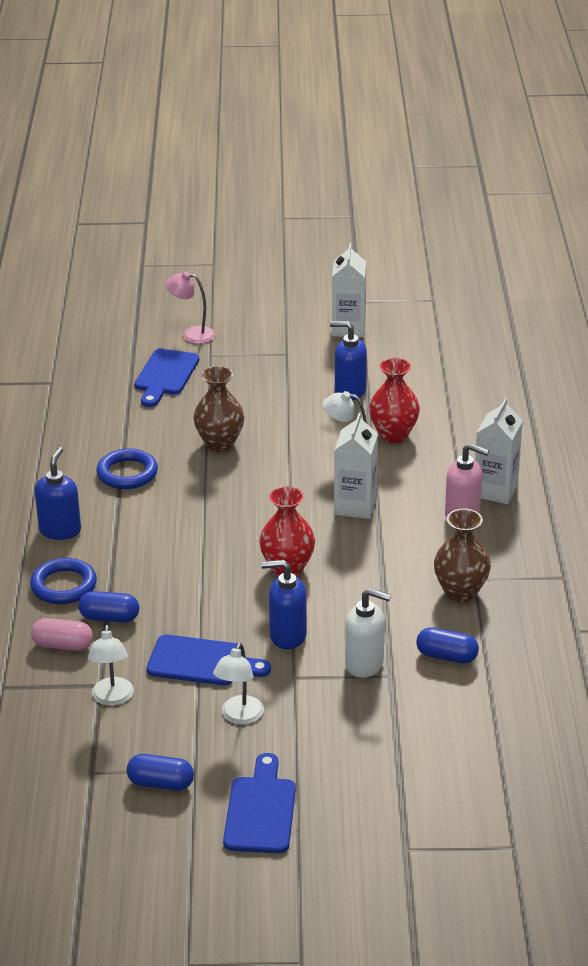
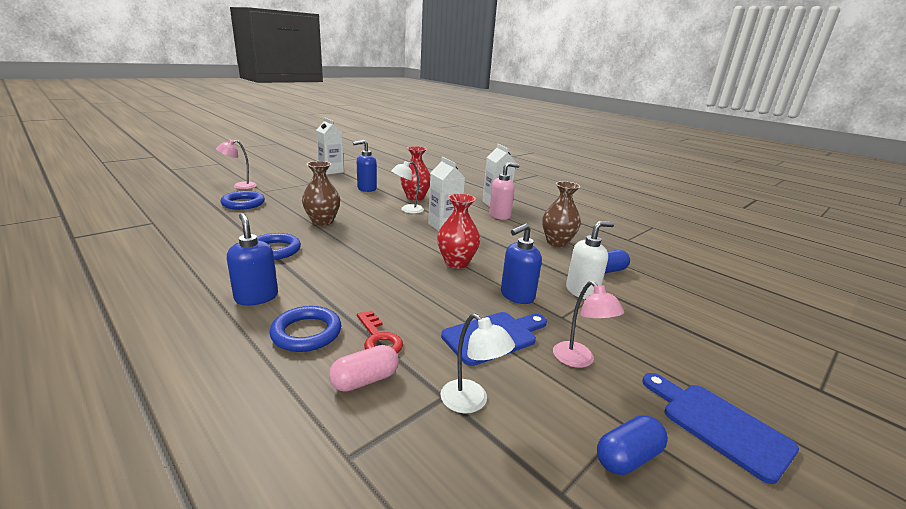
camera: 45 degrees left, 10 degrees down
(109, 618) = (379, 339): blue capsule -> red key
(165, 375) = (243, 203): blue cutting board -> blue ring
(239, 716) = (579, 360): white lamp -> pink lamp

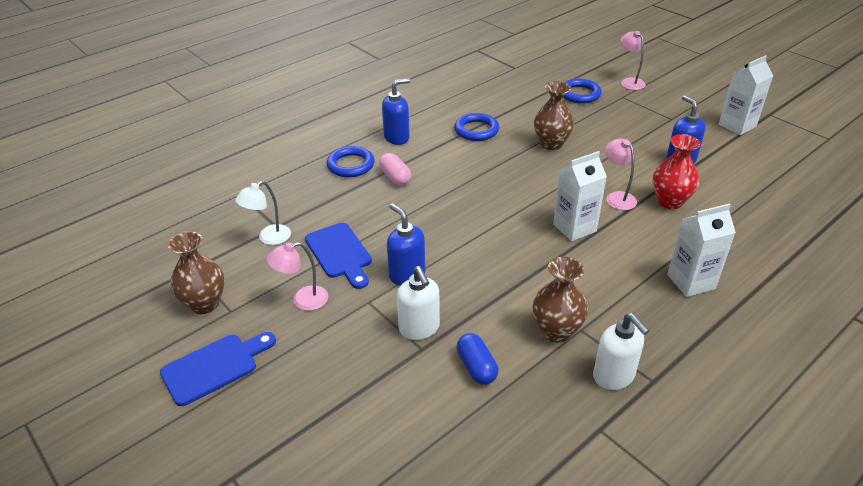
camera: 95 degrees right, 15 degrees up
(365, 380) = (298, 194): pink capsule -> pink capsule (395, 177)
(379, 339) = (341, 196): red key -> none
(407, 210) = (617, 197): white lamp -> pink lamp
(456, 263) = (473, 236): red vase -> none
(500, 215) = (639, 282): pink soap dispenser -> none
(585, 231) = (614, 376): none -> white soap dispenser
(627, 457) = (205, 304): blue capsule -> brown vase

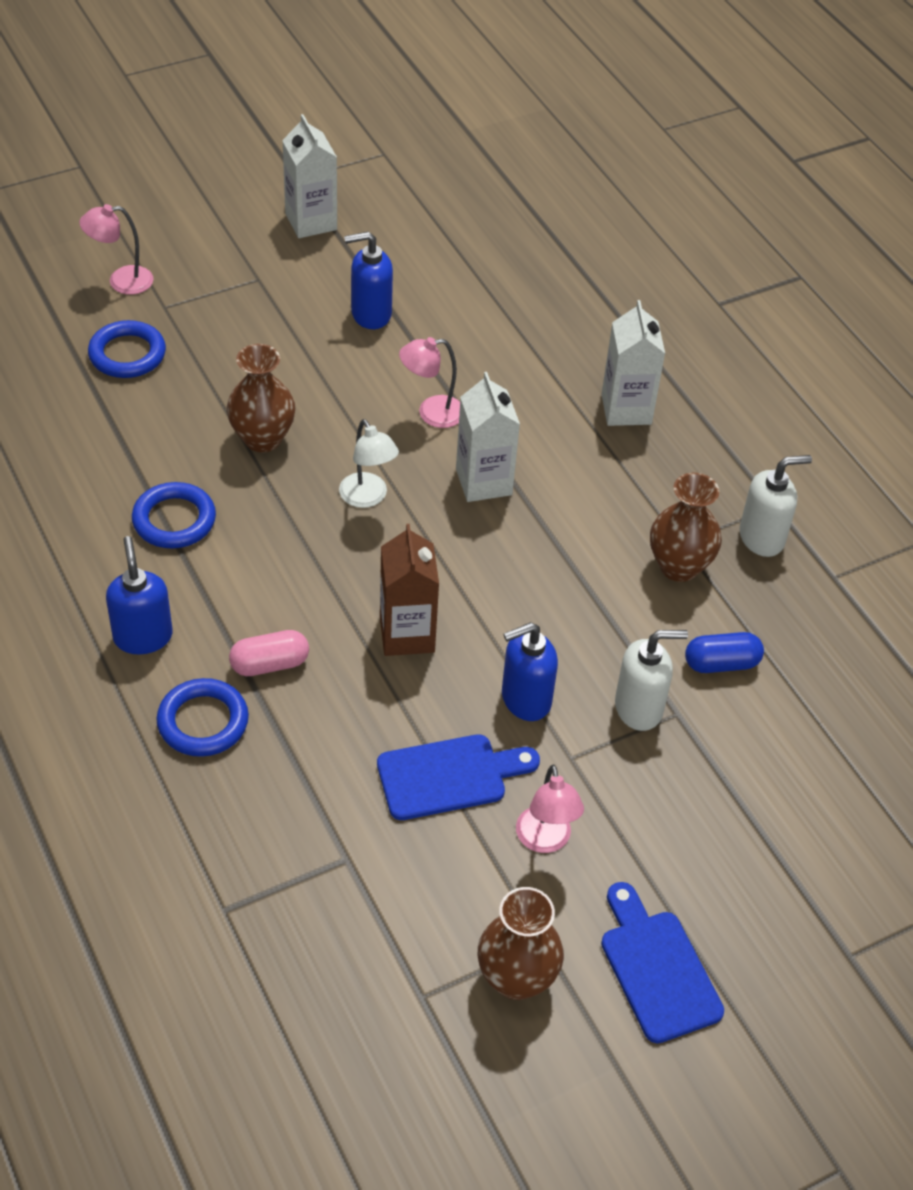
camera: 80 degrees left, 10 degrees up
(269, 238) = (375, 873): white lamp -> white lamp (368, 497)
(436, 219) = (407, 634): none -> brown carton
(669, 202) = (462, 364): red vase -> none

